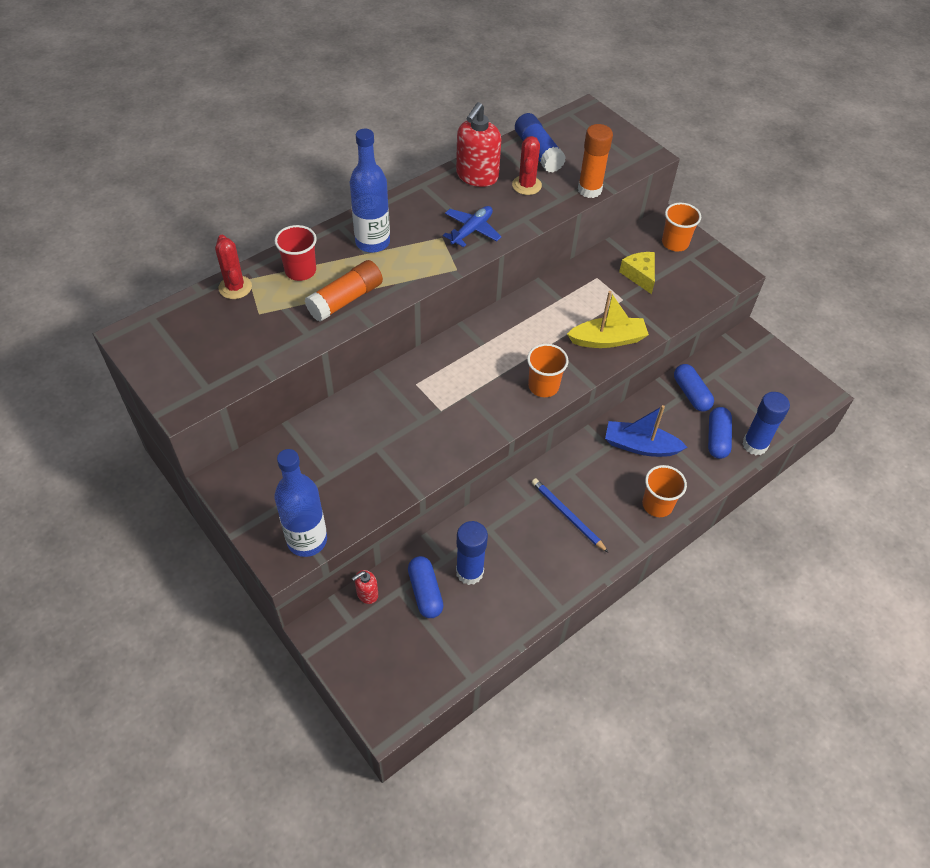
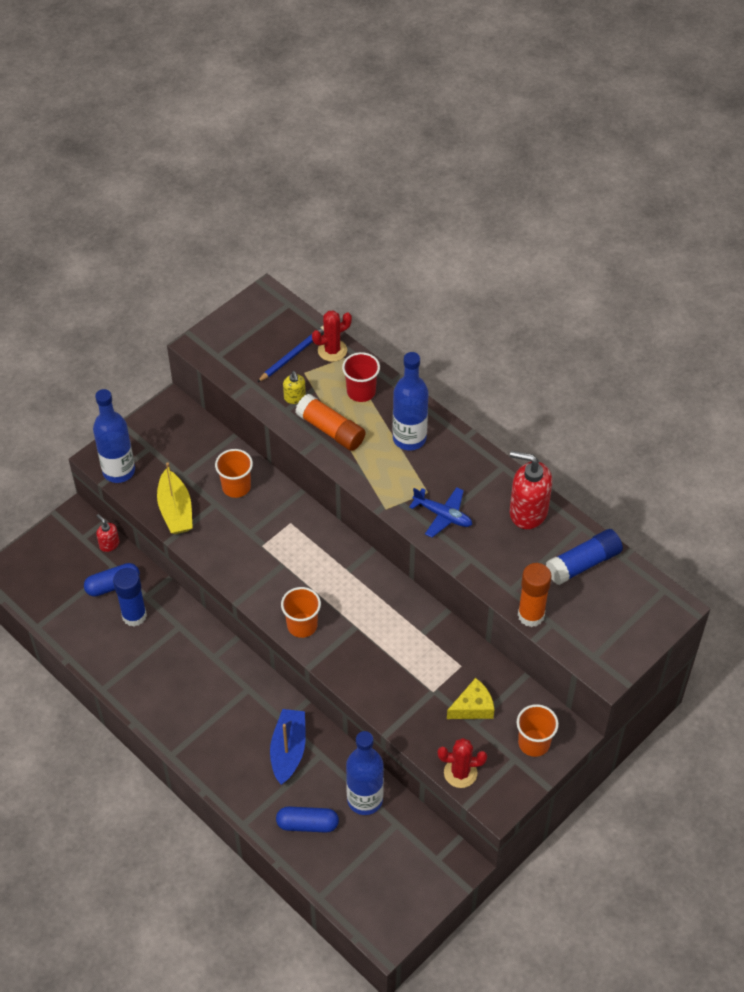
camera: 85 degrees right, 0 degrees up
(292, 324) = (295, 397): none -> yellow soap dispenser
(526, 185) = (524, 557): red cactus -> red cactus (460, 773)
(567, 515) = (199, 689): blue pencil -> blue pencil (293, 355)
(607, 340) = (372, 678): yellow boat -> yellow boat (175, 510)
(657, 504) = (219, 766): orange cup -> orange cup (236, 487)
(691, 394) = (365, 799): blue capsule -> blue bottle
(754, 445) = (304, 861): blue glue stick -> none

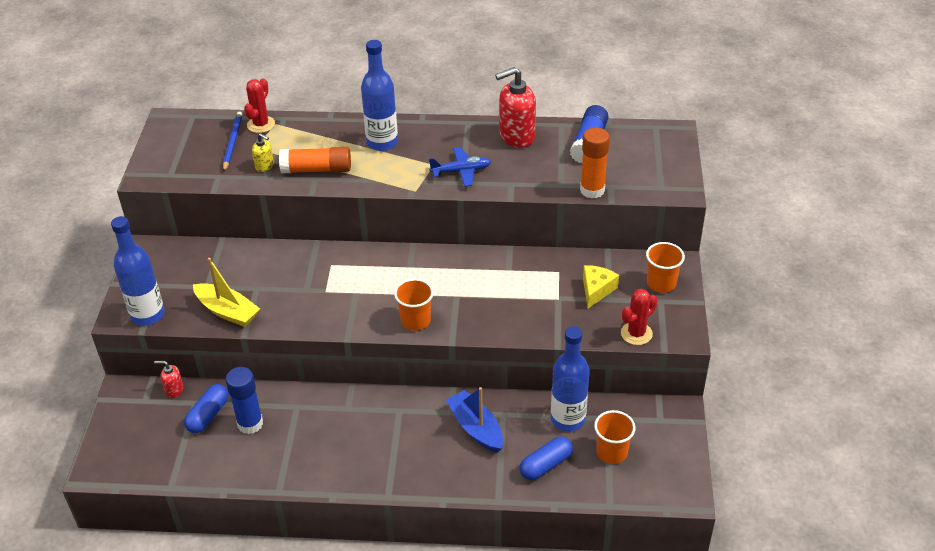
camera: 40 degrees left, 10 degrees down
(236, 487) = (261, 268): orange cup -> orange cup (611, 452)
(361, 391) = (312, 136): red cup -> none

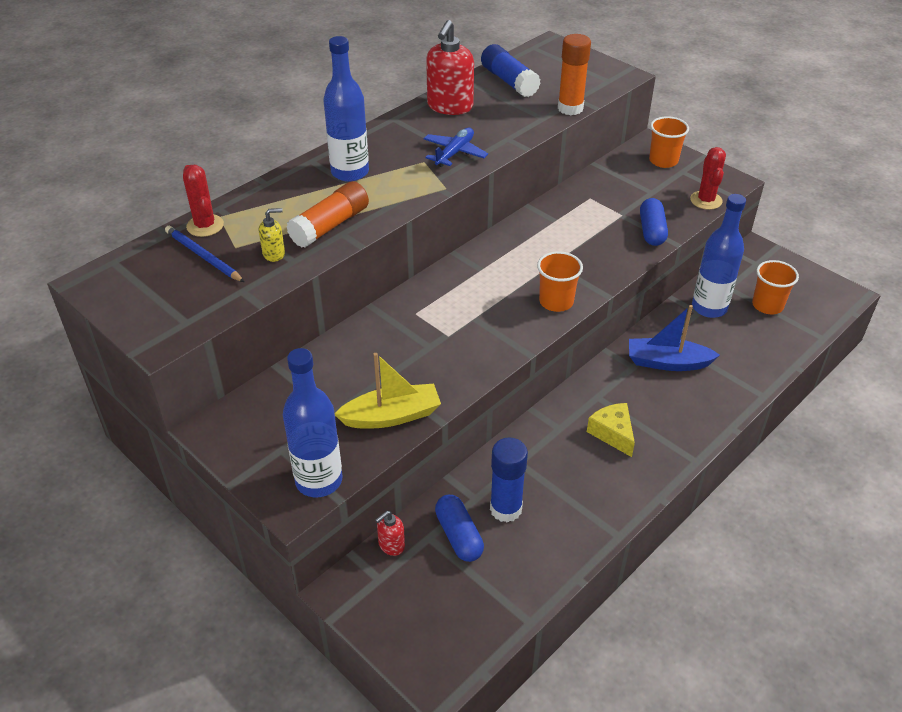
camera: 50 degrees left, 0 degrees up
(545, 465) = (748, 347): blue capsule -> blue capsule (651, 231)
(596, 290) = (634, 192): yellow cheese -> yellow cheese (612, 433)

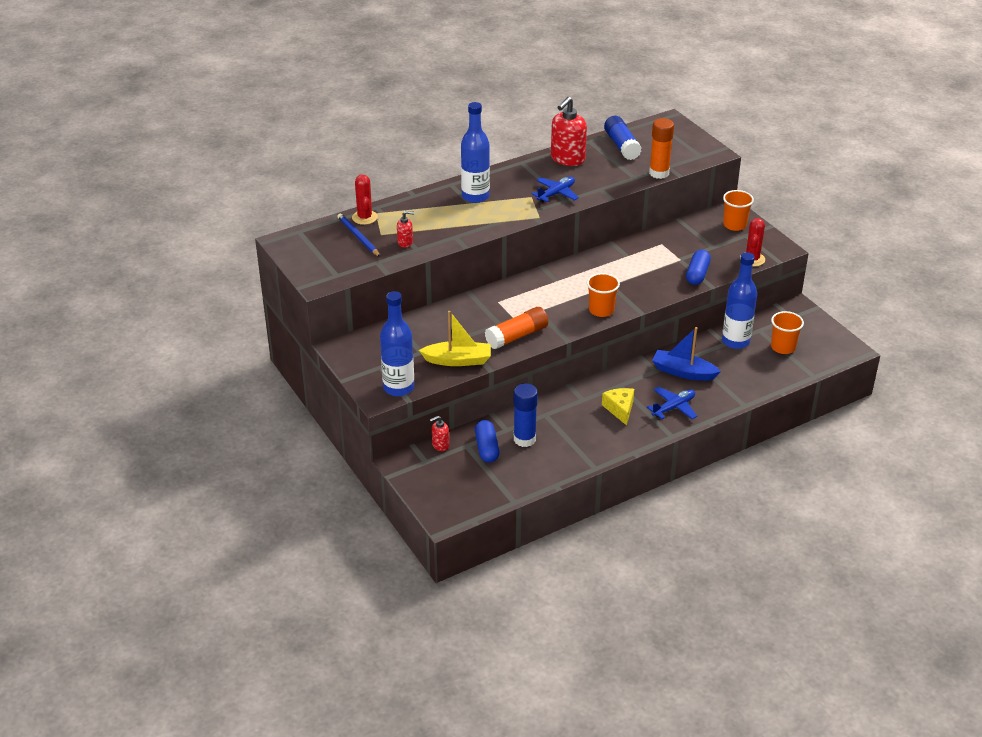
camera: 15 degrees right, 5 degrees down
(274, 254) = (405, 242): yellow soap dispenser -> red soap dispenser
(330, 226) = (449, 230): orange glue stick -> orange glue stick (517, 336)
(679, 417) = (673, 407): none -> blue plane

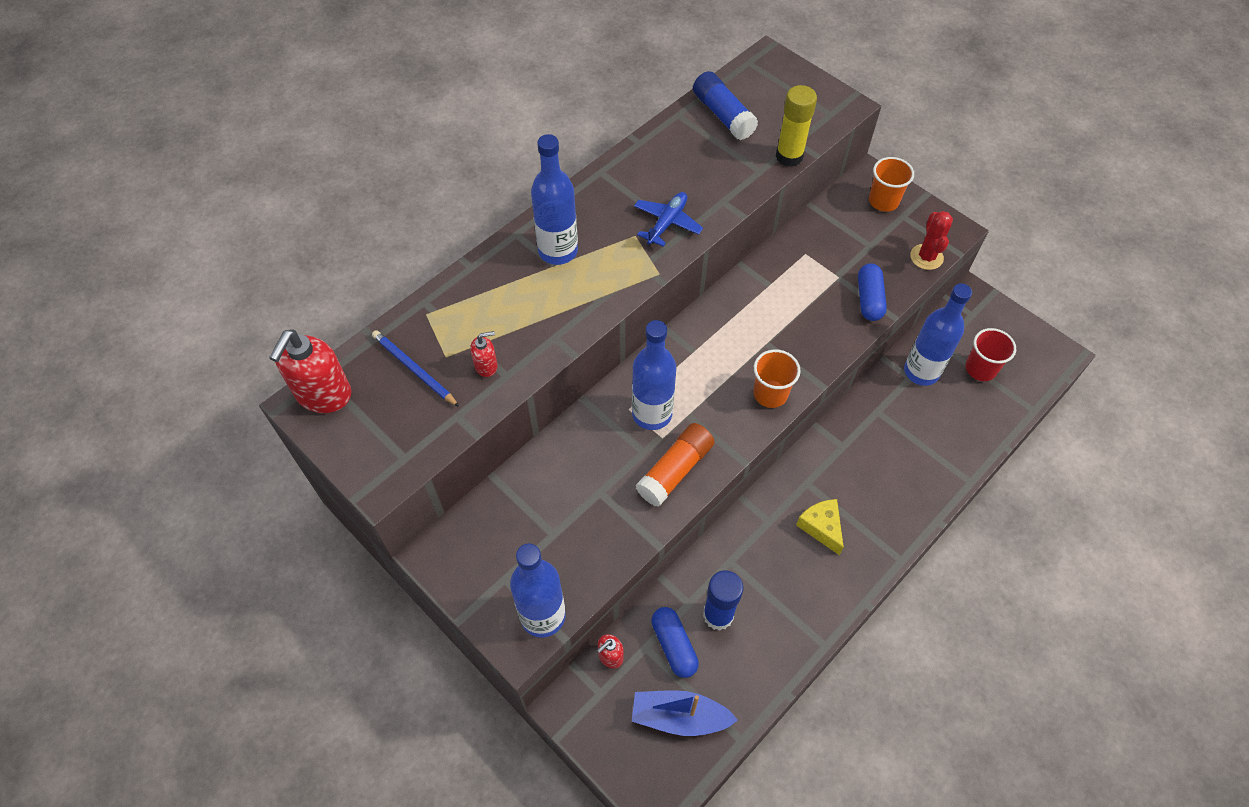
camera: 15 degrees left, 20 degrees up
(364, 217) = (412, 327): red cactus -> none
(458, 360) = (609, 538): yellow boat -> none
(513, 306) = (652, 414): none -> blue bottle
(567, 159) = (660, 154): red soap dispenser -> red soap dispenser (323, 394)
(659, 173) = (789, 156): orange glue stick -> yellow glue stick
(673, 407) = (886, 507): blue plane -> none
(683, 372) = (877, 441): blue boat -> blue boat (679, 717)
(783, 347) = (980, 369): orange cup -> red cup

